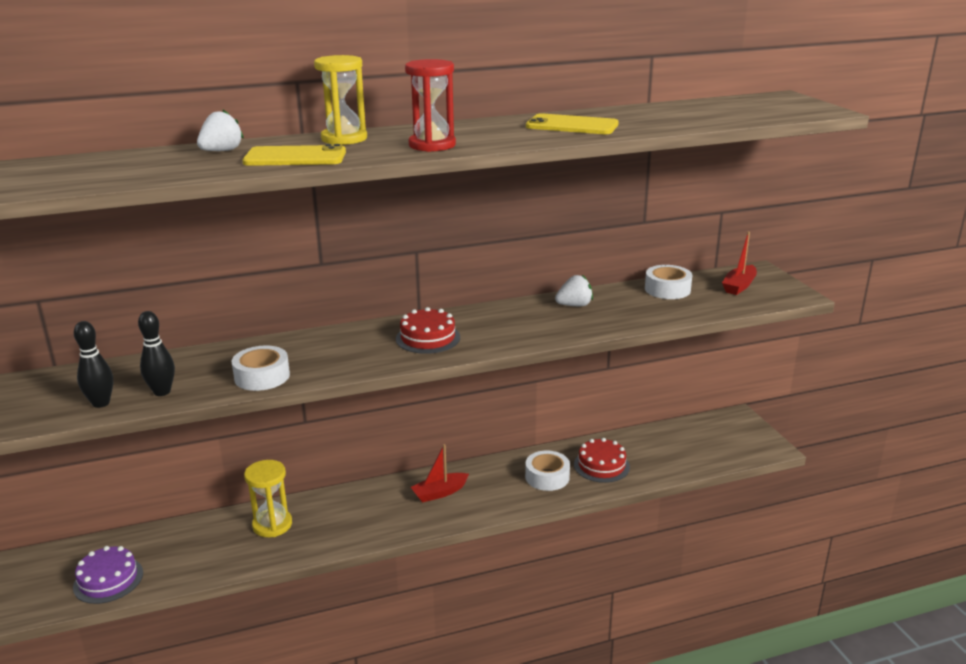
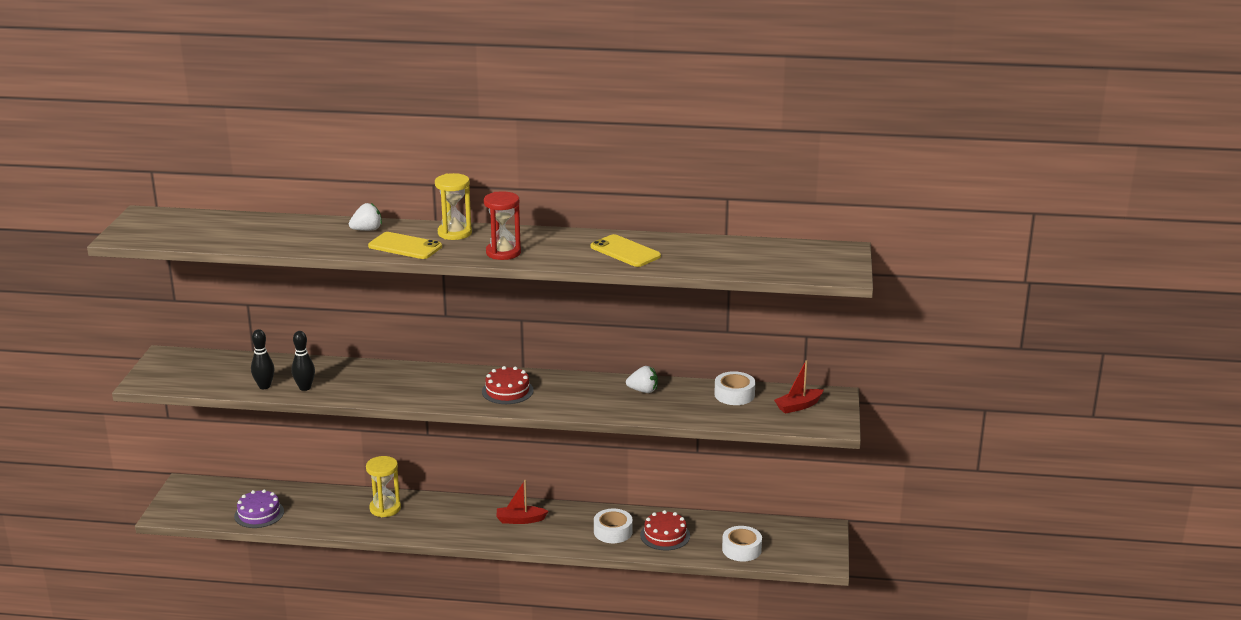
camera: 25 degrees right, 0 degrees up
(262, 376) = (373, 392): white tape -> white tape (741, 549)

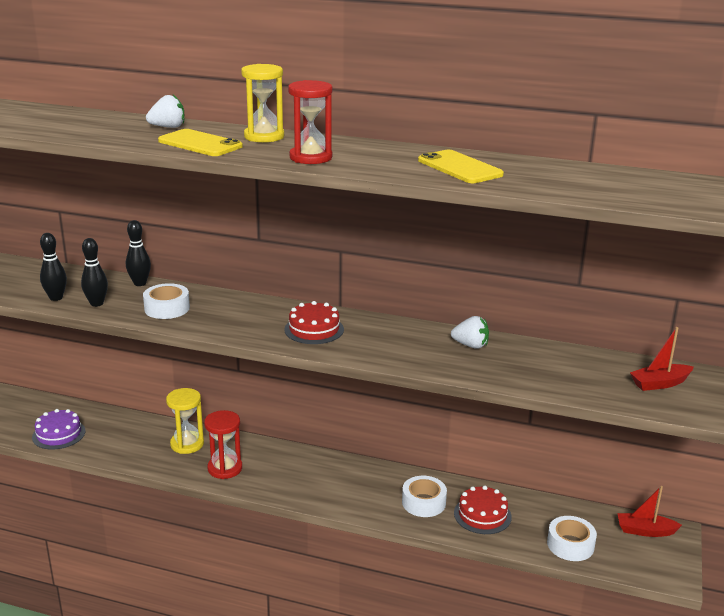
camera: 10 degrees right, 0 degrees up
(334, 364) = (140, 283): none -> black bowling pin
(428, 525) = (225, 468): none -> red hourglass
(520, 520) = (325, 475): red boat -> red boat (645, 531)
(734, 395) = (580, 361): white tape -> white tape (167, 308)

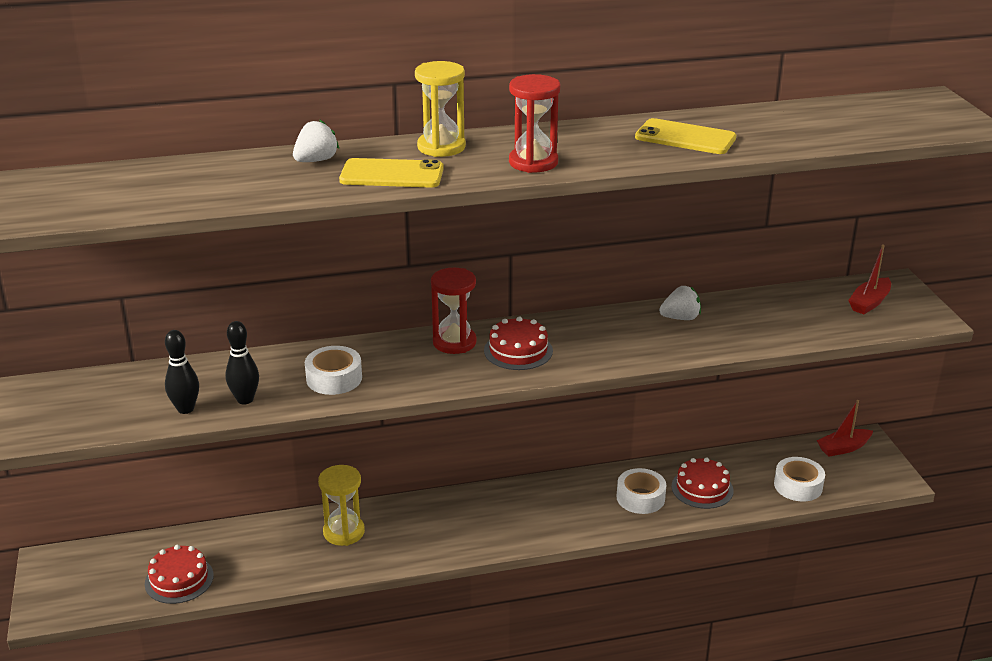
camera: 30 degrees left, 5 degrees up
(59, 434) = (179, 579): purple cake -> red cake
(140, 283) = (262, 359): black bowling pin -> none
(225, 468) = (413, 542): red hourglass -> red hourglass (454, 342)

